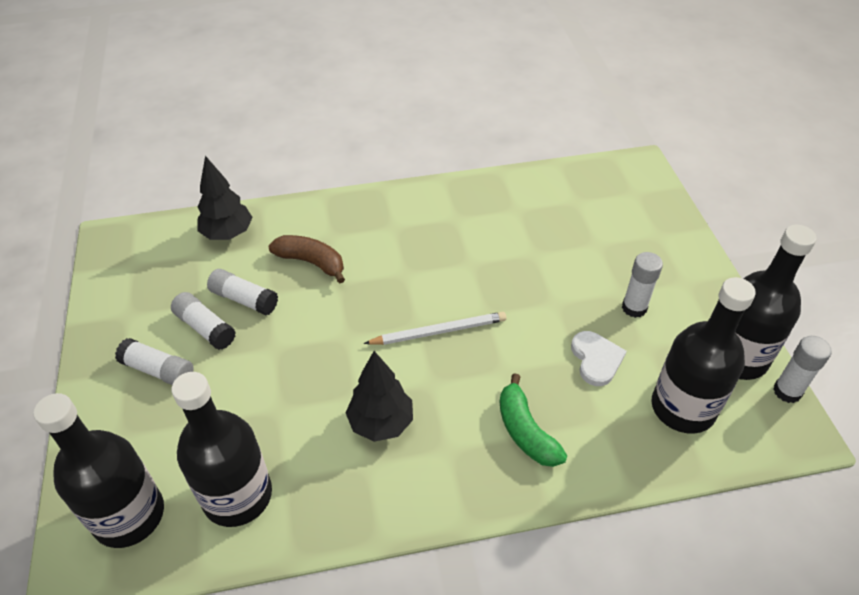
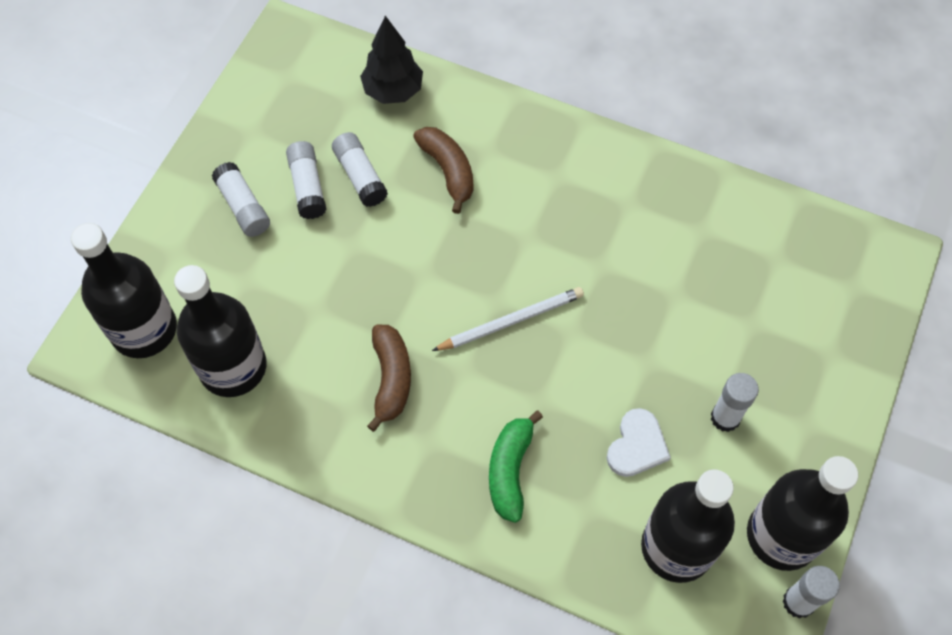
camera: 35 degrees right, 15 degrees up
(381, 423) = (391, 379): black tree -> brown banana
(439, 331) = (511, 321): white pencil -> white pencil turned 45 degrees counterclockwise

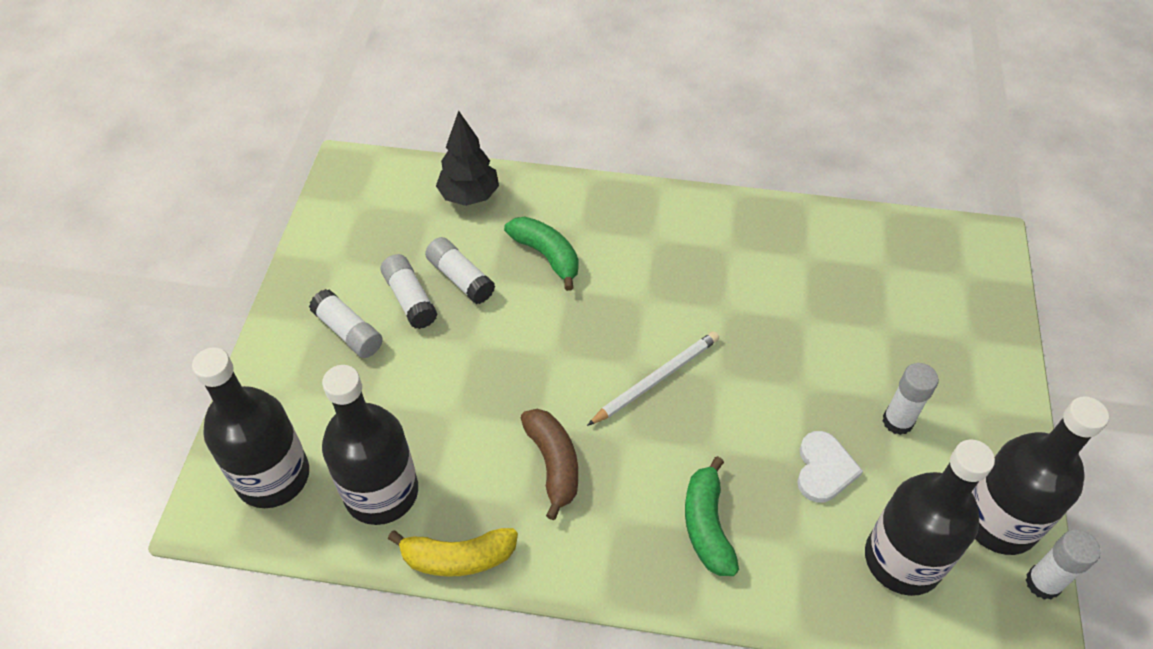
camera: 15 degrees left, 10 degrees down
(283, 443) = (458, 558): none -> yellow banana
(448, 171) = (546, 255): brown banana -> green banana

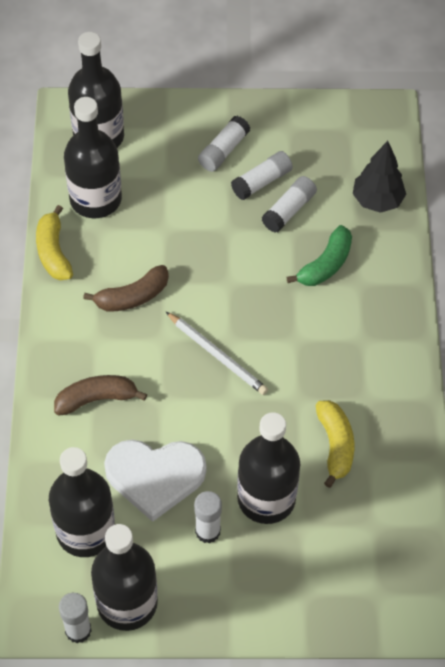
camera: 80 degrees right, 5 degrees up
(707, 526) = (96, 399): green banana -> brown banana
(786, 283) = (335, 445): none -> yellow banana
(824, 469) = (155, 476): white heart -> white heart, size x1.70
(853, 357) = (266, 498): none -> black bottle

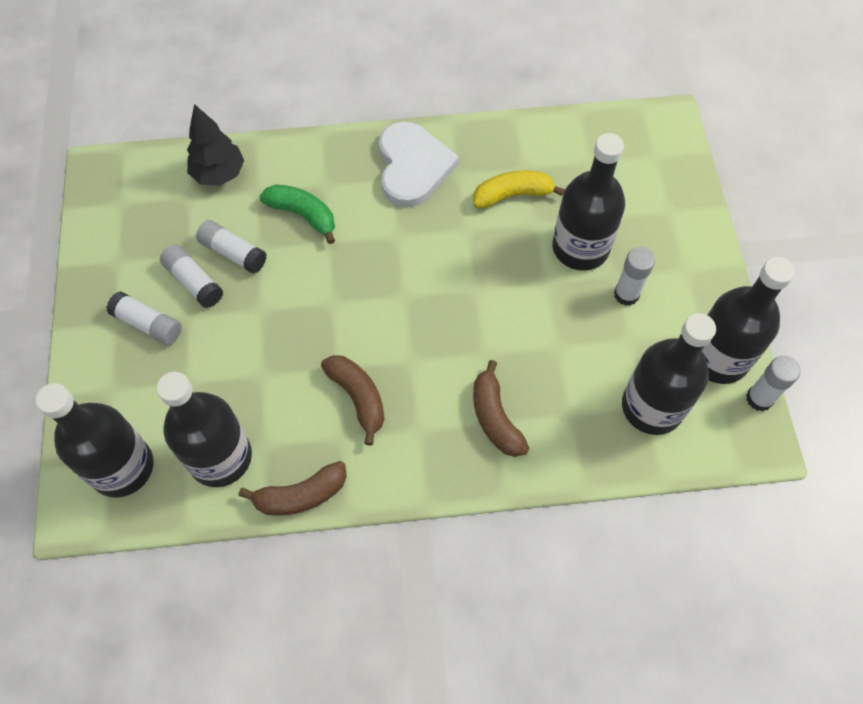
camera: 95 degrees left, 5 degrees up
(53, 252) = (301, 495): yellow banana -> brown banana
(155, 476) = (577, 348): white heart -> white heart (413, 167)
(217, 355) = (424, 305): white pencil -> none

